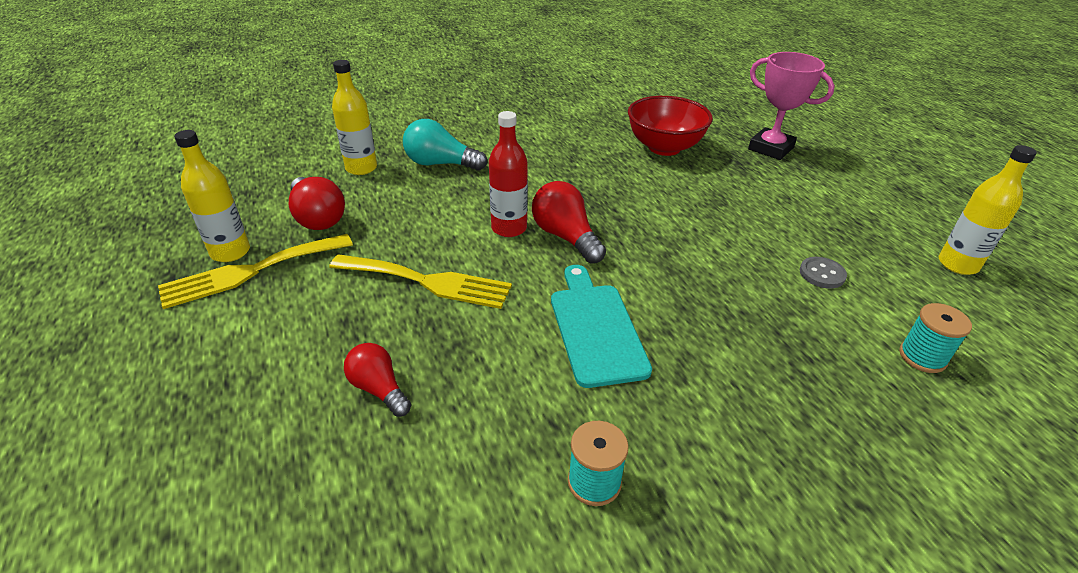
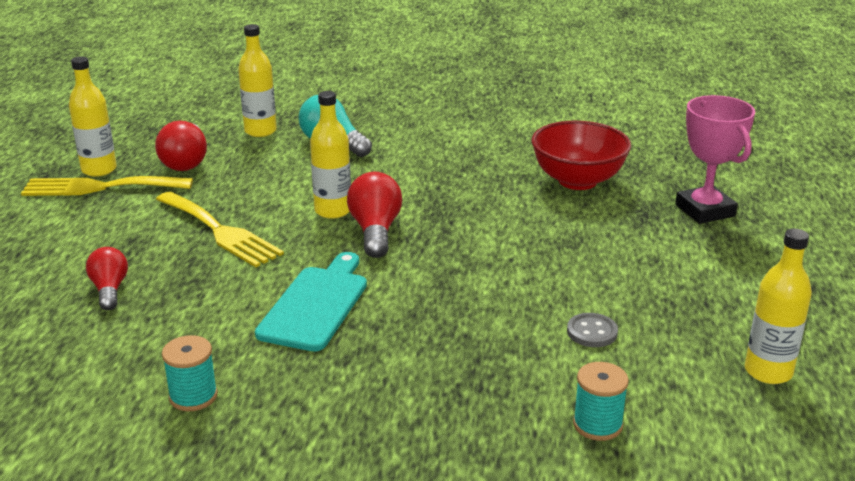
camera: 30 degrees right, 10 degrees down
(509, 228) = (333, 211): red bottle -> yellow bottle

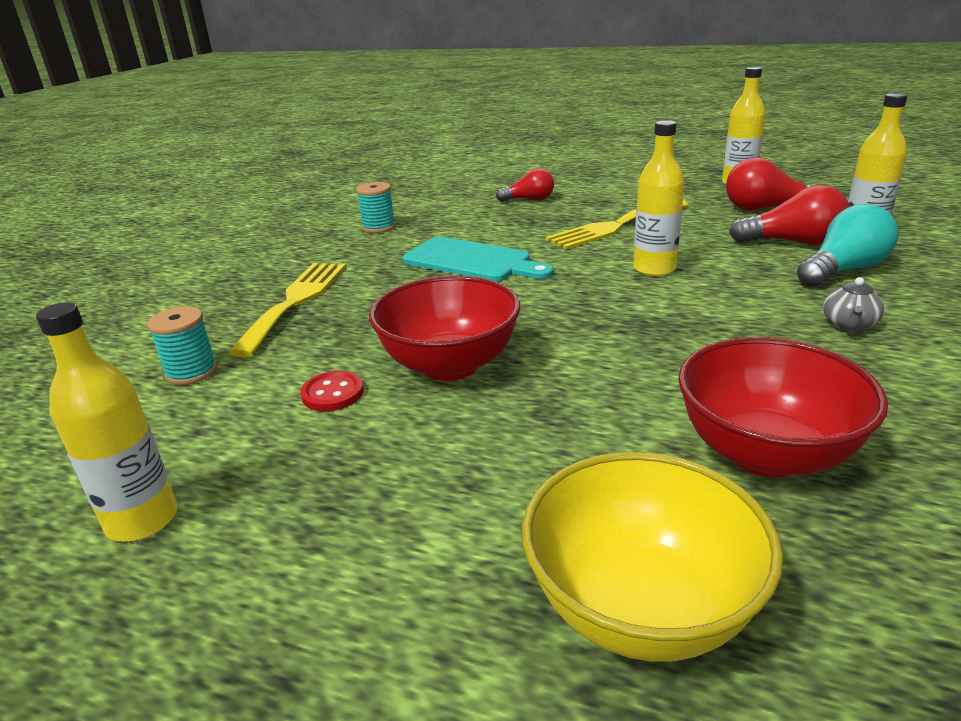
camera: 105 degrees right, 0 degrees up
(100, 187) = (702, 186): yellow fork -> yellow fork (295, 301)
(375, 231) = (603, 288): red light bulb -> red light bulb (793, 242)
(422, 149) = (849, 325): none -> grey teapot
(529, 286) = (450, 365): none -> red bowl
(592, 332) = (333, 393): grey button -> red button
(705, 210) = (640, 607): pink trophy -> yellow bowl

